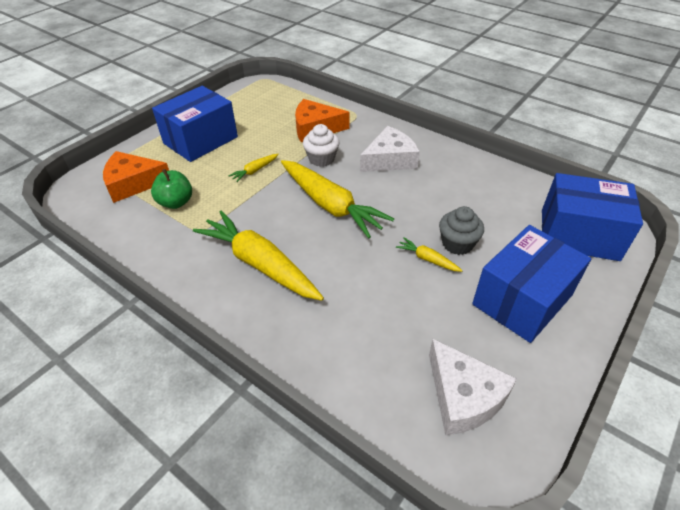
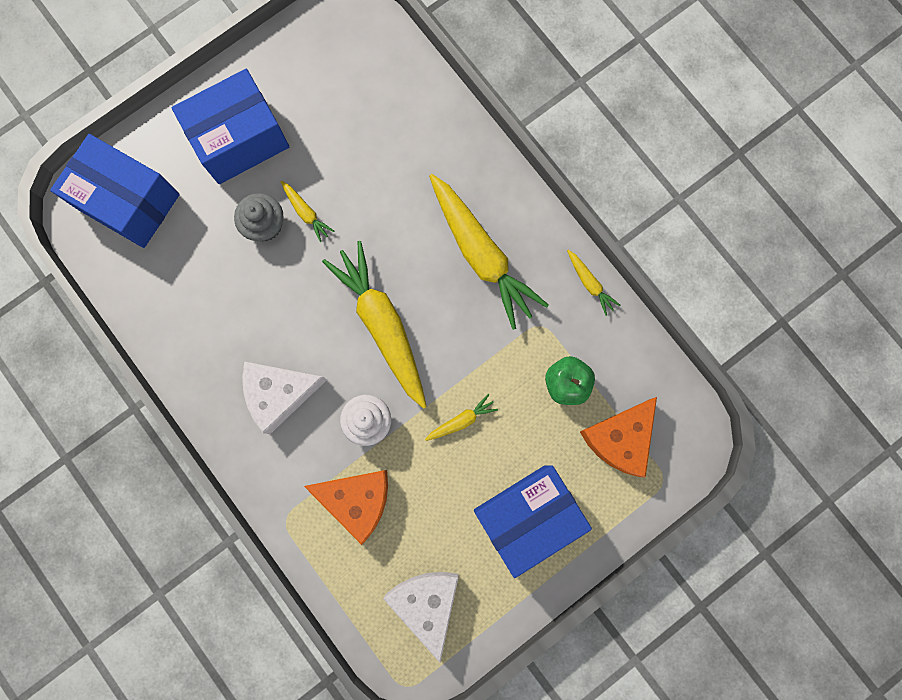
camera: 165 degrees left, 35 degrees up
(133, 183) = (620, 438): orange cheese -> orange cheese turned 120 degrees clockwise
(157, 265) = (589, 283): none -> yellow carrot
(463, 396) = (341, 65): white cheese -> white cheese (427, 603)

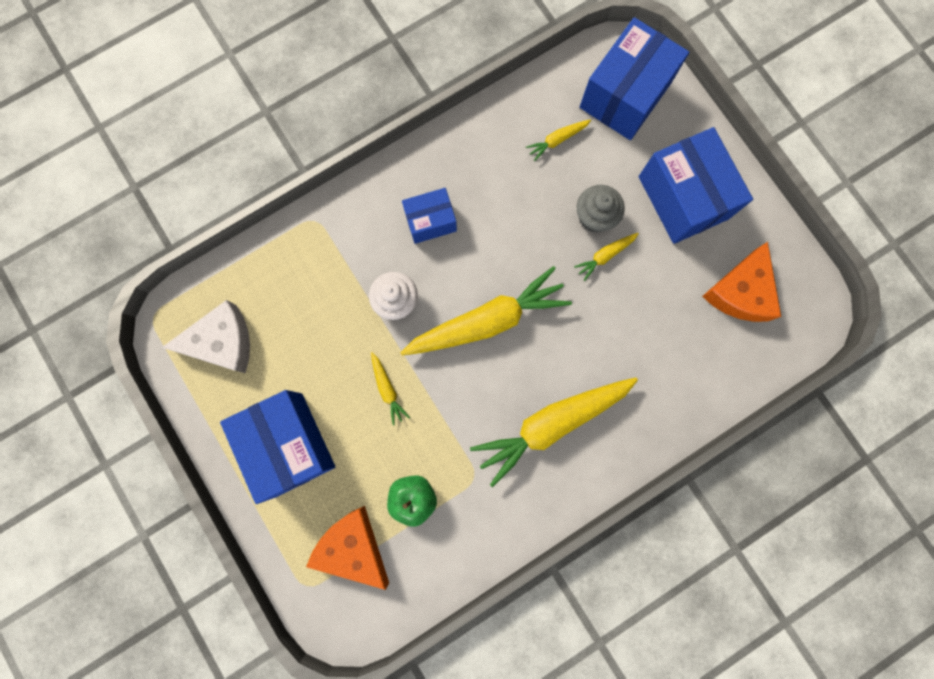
camera: 95 degrees right, 0 degrees up
(279, 393) = (430, 221): white cheese -> blue box
(357, 500) = (324, 285): orange cheese -> orange cheese (740, 292)
(589, 283) = (513, 533): yellow carrot -> yellow carrot (557, 140)

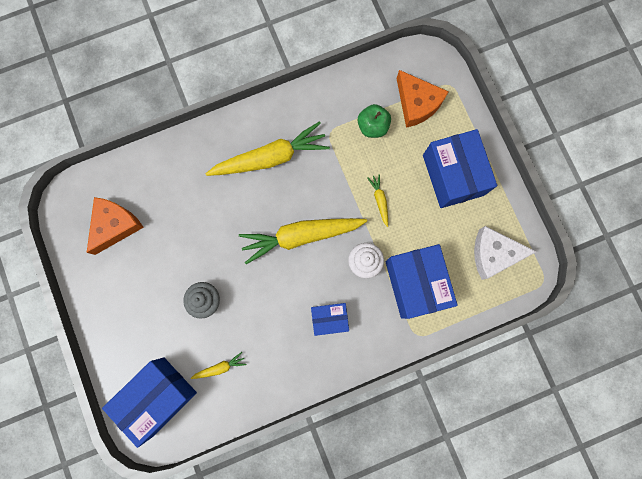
camera: 170 degrees left, 0 degrees up
(605, 256) = (205, 269): yellow carrot -> none
(683, 197) = (136, 303): blue box -> blue box (415, 283)

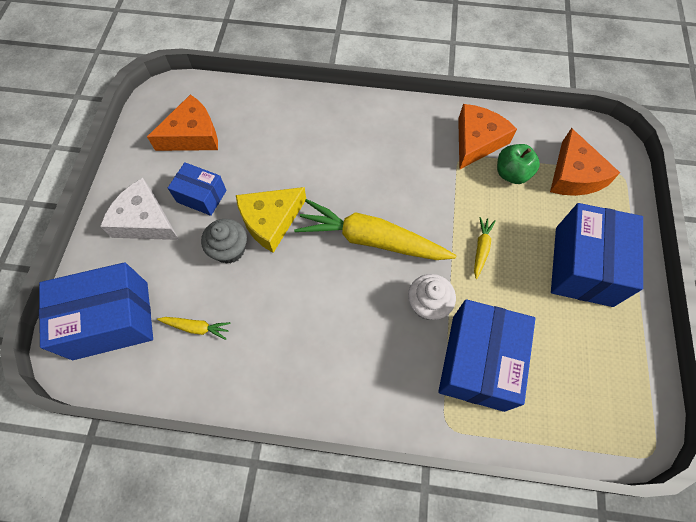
camera: 30 degrees right, 15 degrees down
(221, 262) = (270, 221): none -> yellow cheese
(270, 158) = (384, 150): yellow carrot -> none
(329, 319) = (351, 344): blue box -> blue box (201, 196)
(334, 111) = (477, 141): none -> orange cheese
(493, 254) = (596, 381): white cheese -> white cheese (145, 220)

